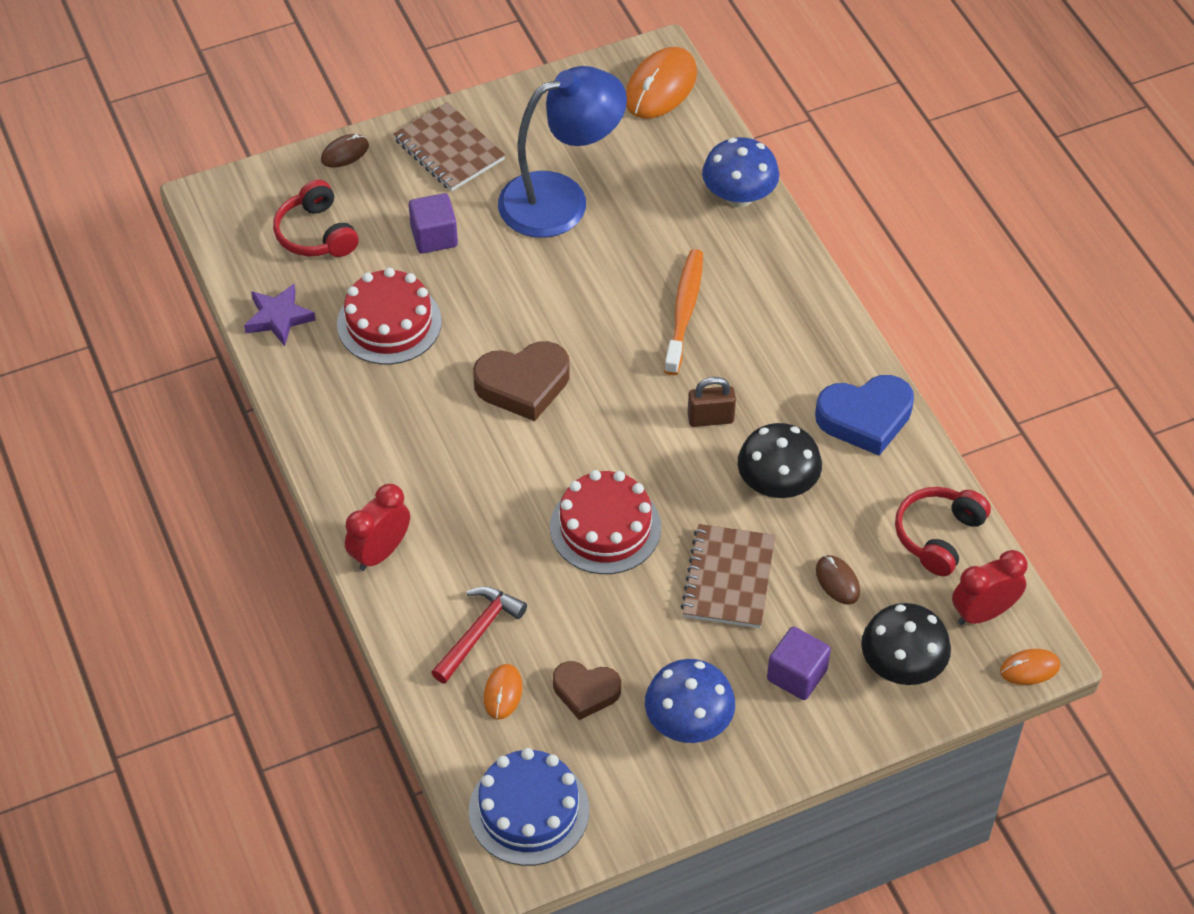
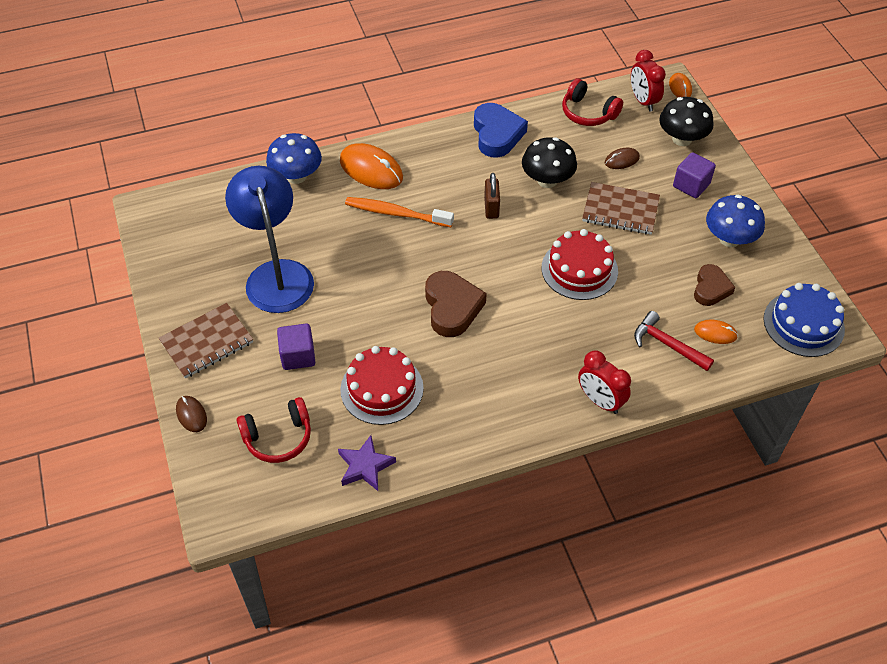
camera: 85 degrees left, 0 degrees up
(661, 87) = (178, 209): orange mouse -> orange mouse (371, 169)

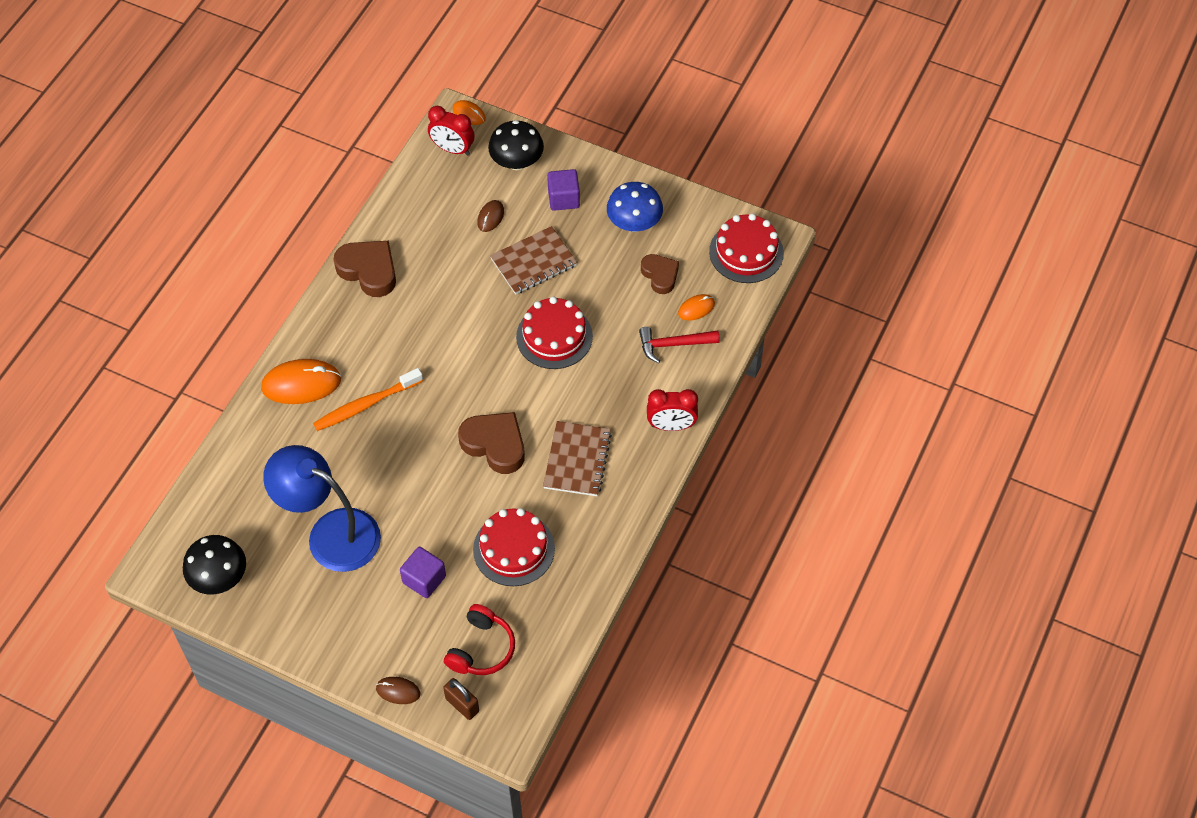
camera: 45 degrees left, 5 degrees up
(207, 342) = (342, 630): brown notebook -> brown notebook (577, 460)
(296, 176) = (245, 440): blue mushroom -> none
(365, 466) = (565, 612): purple star -> none
(491, 208) = (435, 339): brown padlock -> brown padlock (462, 705)
(497, 134) = (369, 270): blue heart -> brown heart
(547, 180) = (452, 280): black mushroom -> black mushroom (219, 577)
(588, 113) = (420, 194): red headphones -> none
(803, 324) = (746, 252): blue cake -> red cake

